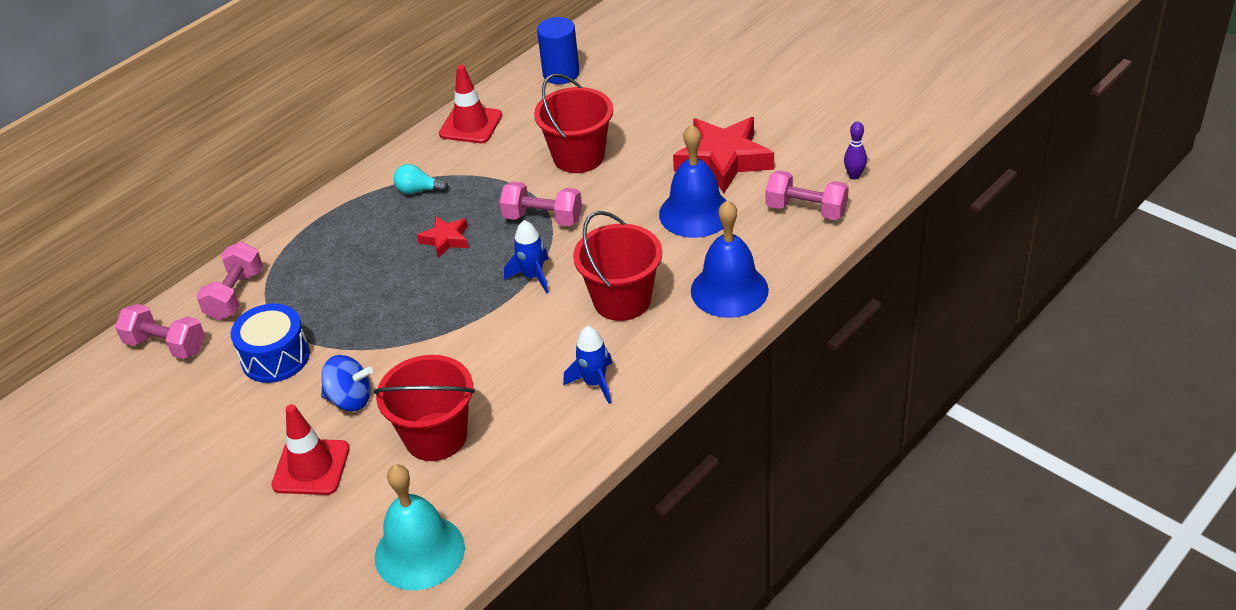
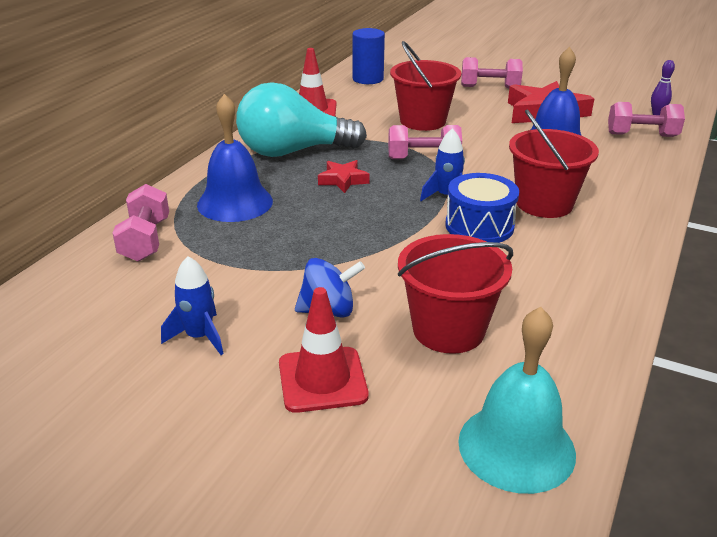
camera: 20 degrees left, 10 degrees down
(166, 345) = (82, 290): pink dumbbell -> pink dumbbell (489, 87)
(275, 357) = (219, 285): blue drum -> blue drum (479, 226)
(418, 190) = (293, 152): turquoise light bulb -> turquoise light bulb, size x2.50
(594, 383) = (575, 264): blue rocket -> blue rocket (199, 337)
(729, 290) = (632, 187): blue bell -> blue bell (235, 202)

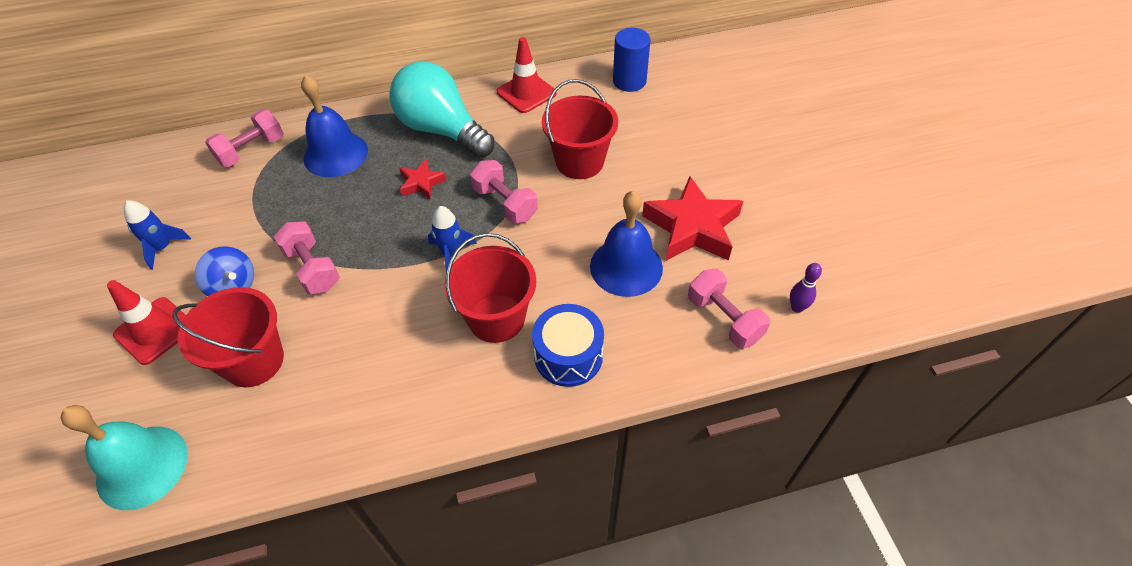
camera: 50 degrees right, 20 degrees up
(479, 226) = (419, 298): blue drum -> blue drum (568, 356)
(489, 87) = (709, 159): pink dumbbell -> pink dumbbell (312, 269)

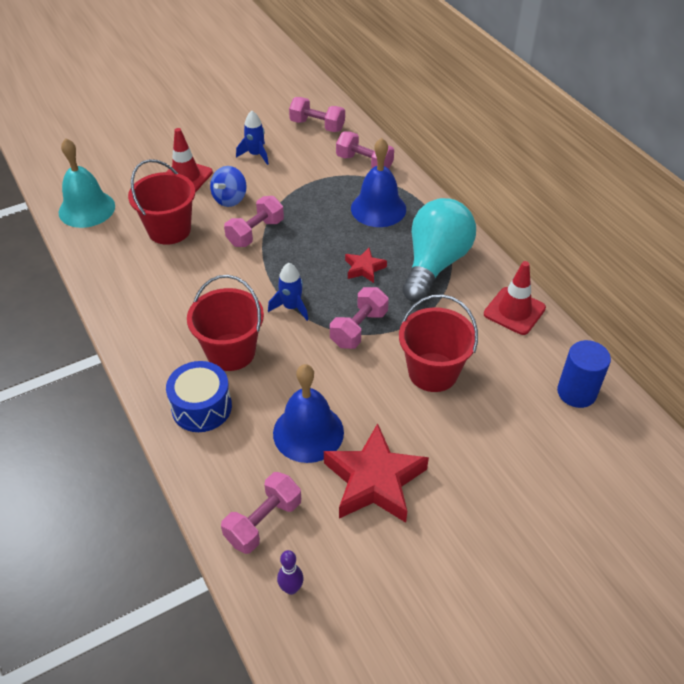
camera: 75 degrees right, 5 degrees down
(150, 179) = (317, 126): none -> pink dumbbell

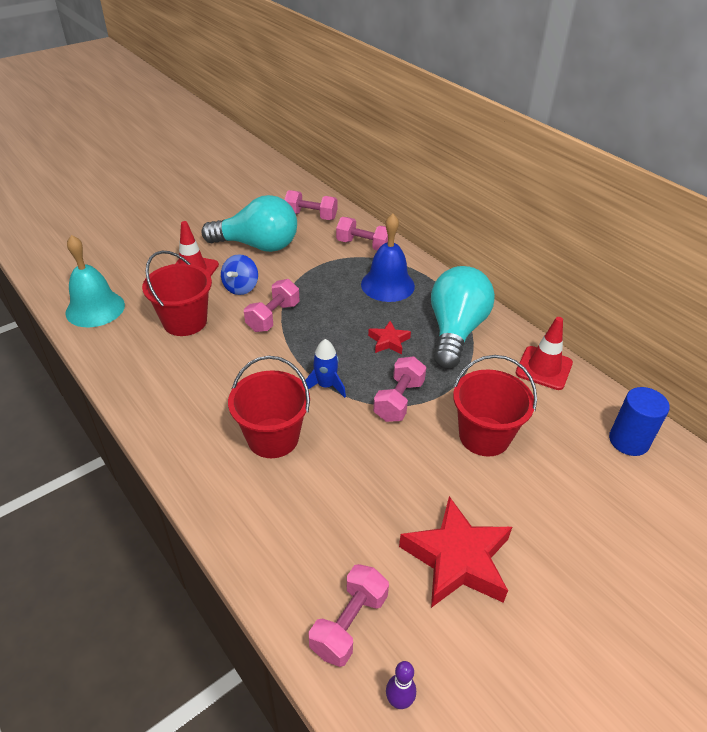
camera: 10 degrees left, 5 degrees down
(201, 407) = (253, 501): blue drum -> none
(256, 155) = (258, 245): blue rocket -> turquoise light bulb
(308, 432) = (374, 514): blue bell -> none

